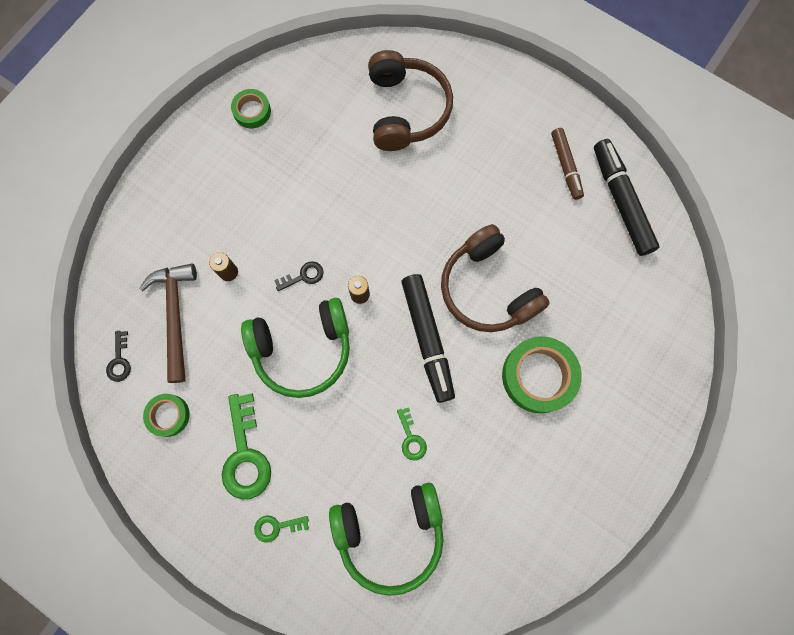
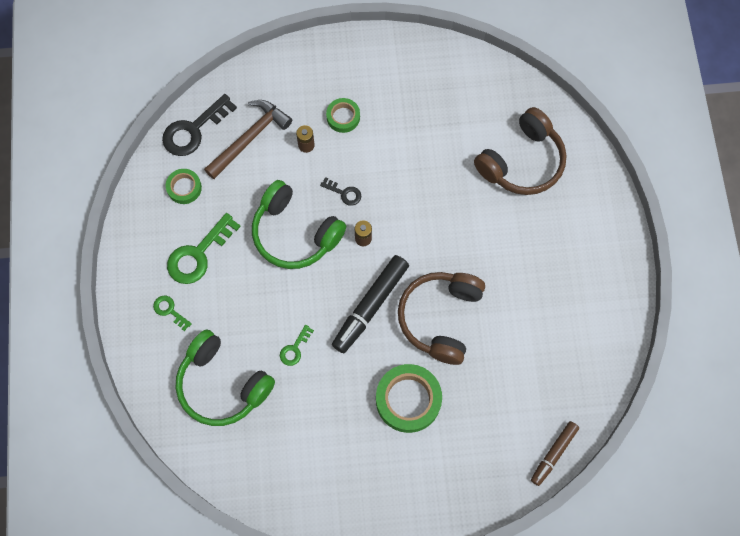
camera: 50 degrees right, 5 degrees down
(119, 360) = (194, 130): black key -> black key, size x1.95
(252, 111) = (429, 66): green tape -> green tape (343, 117)
(565, 166) = (580, 301): brown marker -> brown marker (553, 454)
(621, 201) = (588, 360): black marker -> none

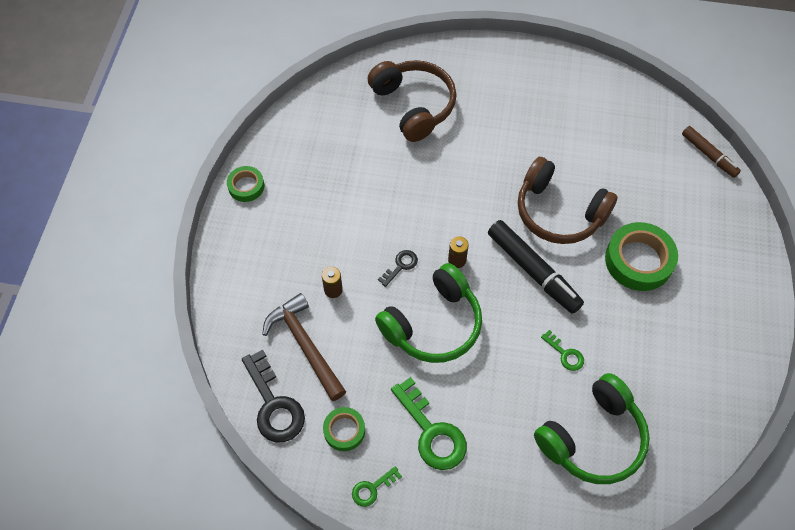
camera: 75 degrees left, 10 degrees down
(170, 311) = (493, 479): green key -> green key (372, 488)
(343, 117) = (312, 247): green tape -> green tape (246, 186)

